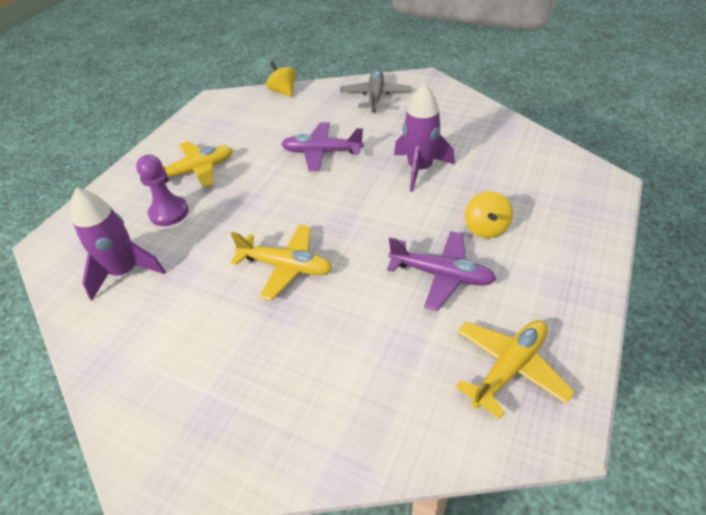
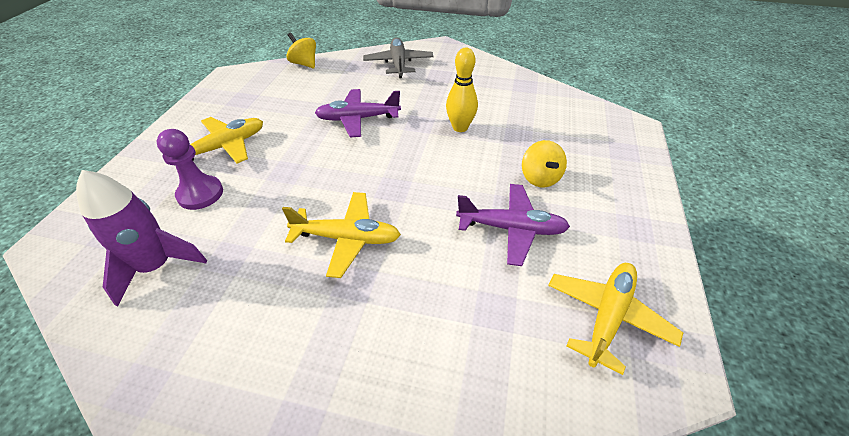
camera: 15 degrees left, 0 degrees up
(419, 169) = (460, 127): purple rocket -> yellow bowling pin

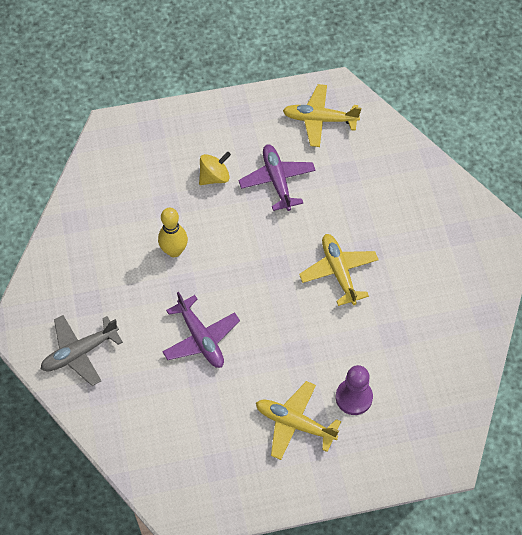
camera: 115 degrees left, 15 degrees up
(156, 266) = (424, 371): purple rocket -> none
(304, 64) = (122, 451): yellow spinning top -> none

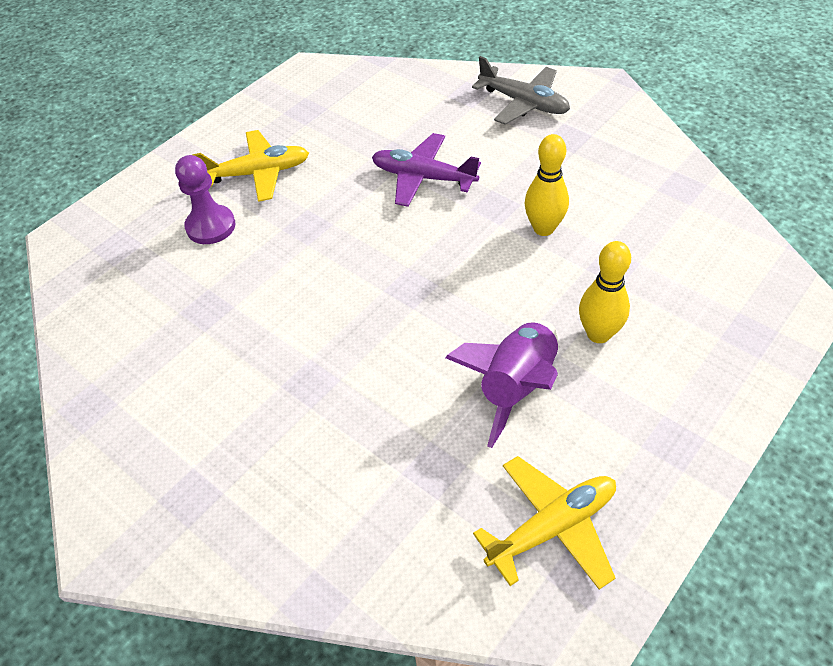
camera: 145 degrees right, 10 degrees down
(79, 353) = (524, 103): grey plane -> grey plane turned 105 degrees clockwise
(214, 177) = (598, 334): yellow spinning top -> yellow bowling pin
(277, 180) = (516, 386): purple plane -> purple rocket
(338, 272) = (329, 331): yellow plane -> none

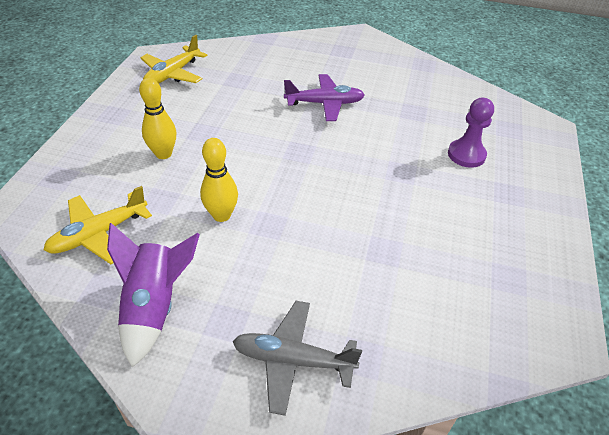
camera: 150 degrees right, 5 degrees down
(259, 173) = (478, 202): yellow plane -> yellow plane (98, 234)
(423, 177) = (344, 234): purple plane -> purple plane (325, 103)
(516, 386) = (208, 118): purple rocket -> purple rocket (154, 306)

